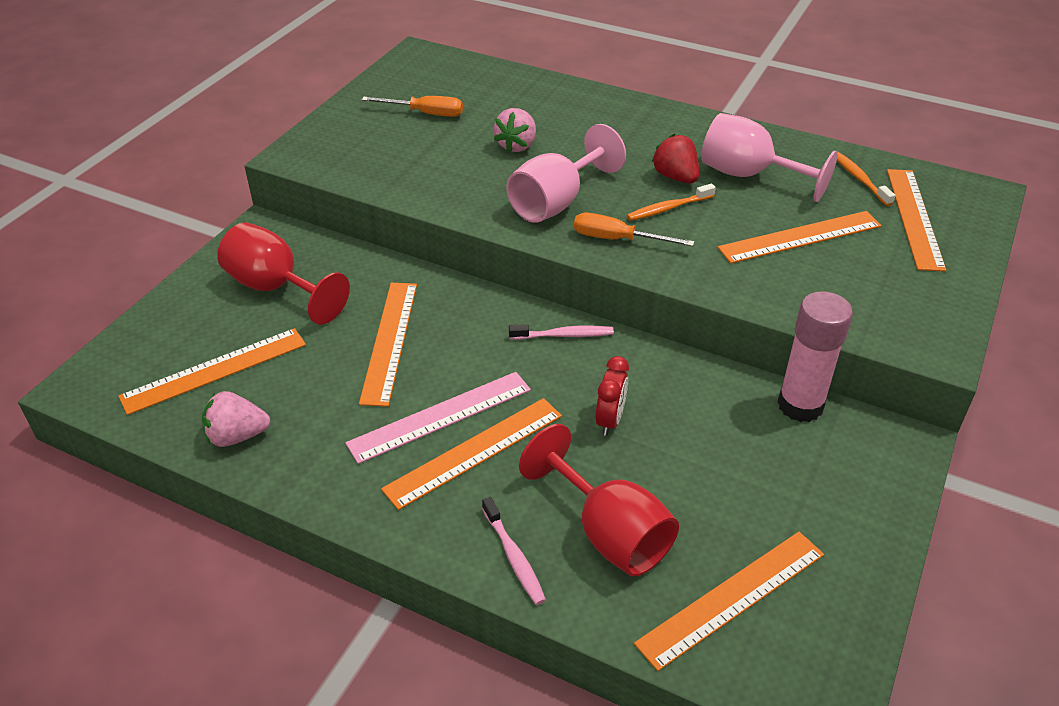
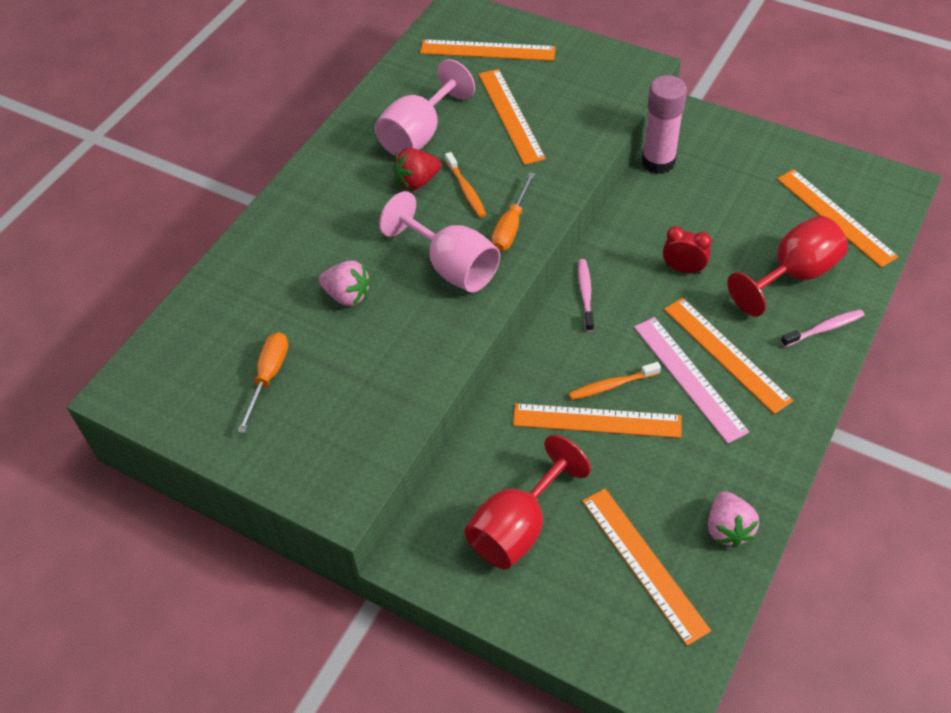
camera: 85 degrees left, 10 degrees up
(859, 179) = (431, 70): orange toothbrush -> orange toothbrush (611, 385)

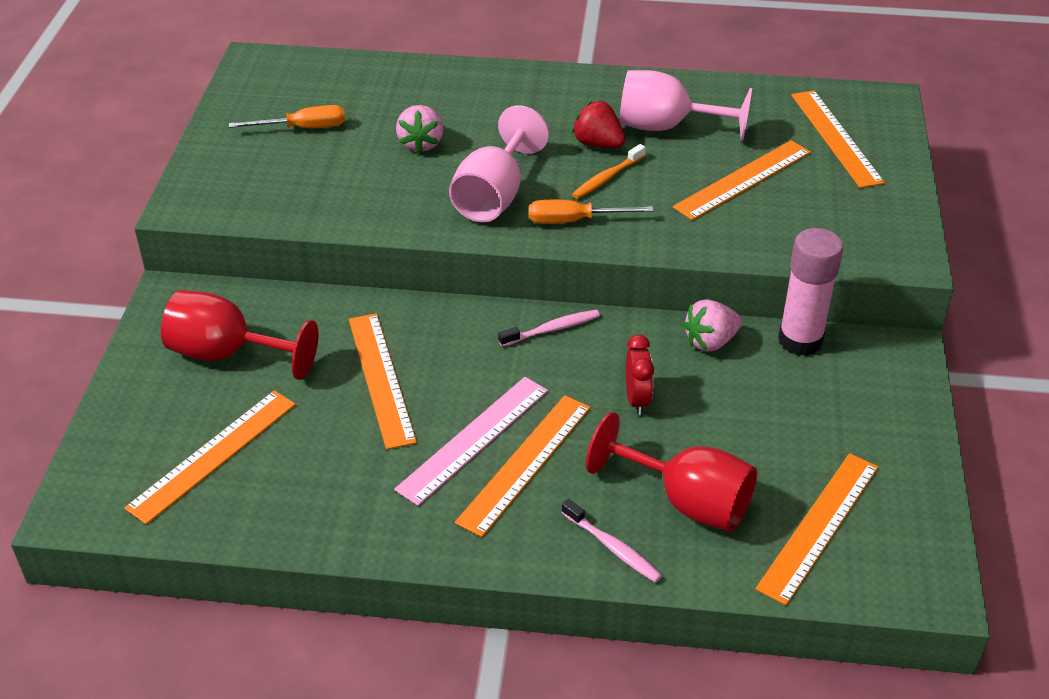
camera: 65 degrees right, 10 degrees down
(611, 385) = (433, 379): orange toothbrush -> none
(727, 529) = (278, 513): pink strawberry -> pink strawberry (710, 342)

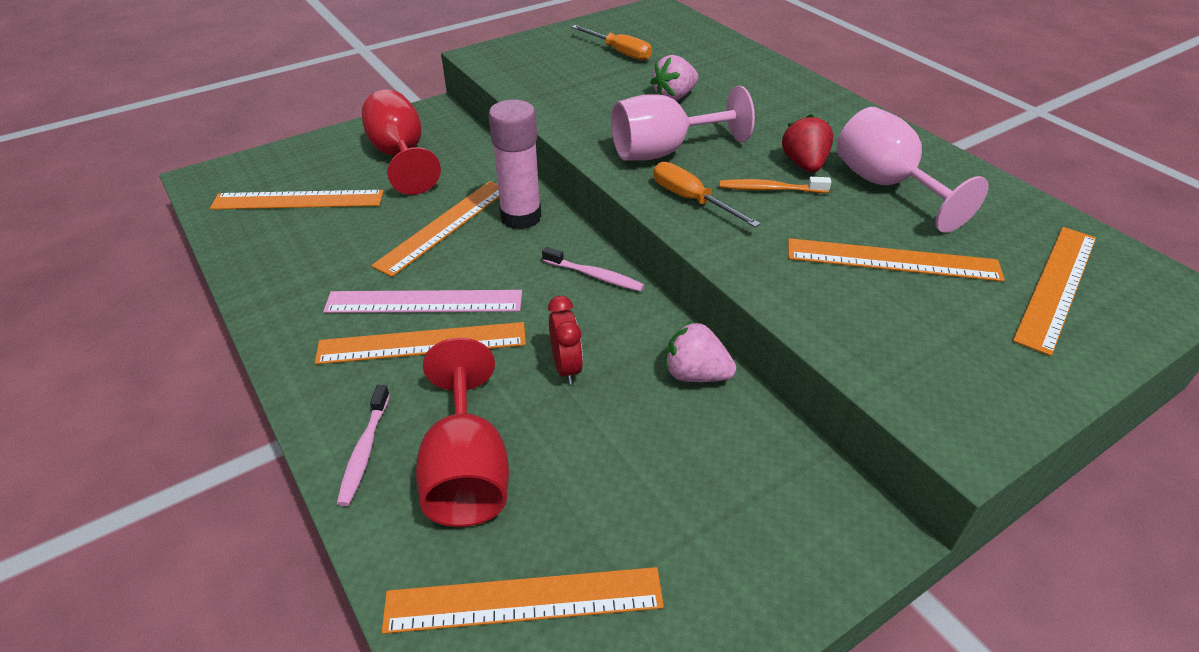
camera: 50 degrees right, 0 degrees up
(637, 399) = (566, 367): red clock -> red clock turned 60 degrees counterclockwise
(800, 341) = (776, 436): pink glue stick -> pink glue stick (521, 217)

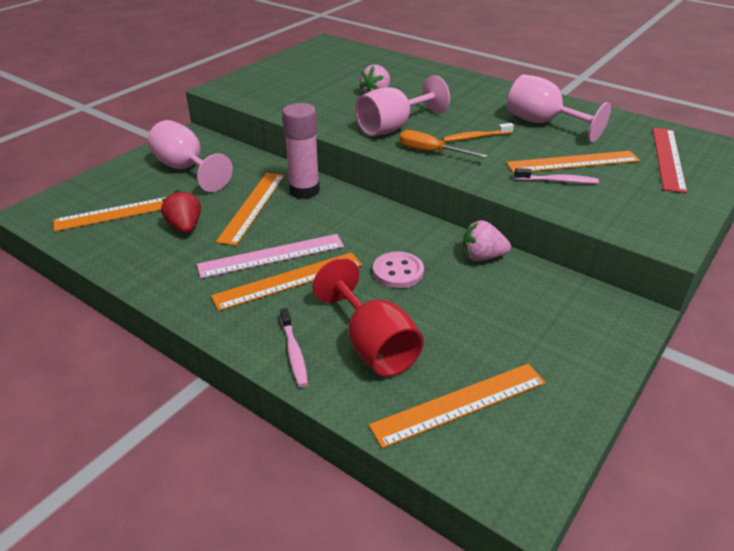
camera: 20 degrees left, 5 degrees down
(401, 156) = (186, 169): red goblet -> pink goblet
(566, 367) = (398, 272): red clock -> pink button
(595, 276) = (380, 216): pink toothbrush -> pink toothbrush (558, 181)
(619, 52) = (319, 73): orange screwdriver -> none
(804, 164) = (487, 120): red strawberry -> red strawberry (185, 227)
(1056, 286) = (668, 158): orange ruler -> red ruler

